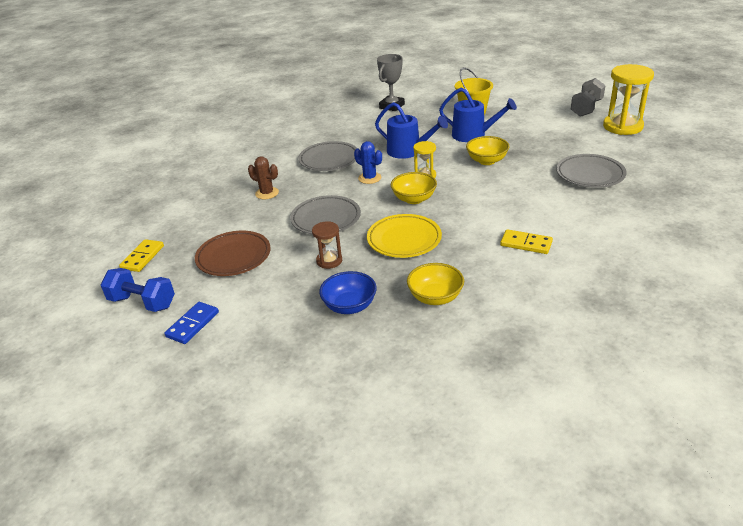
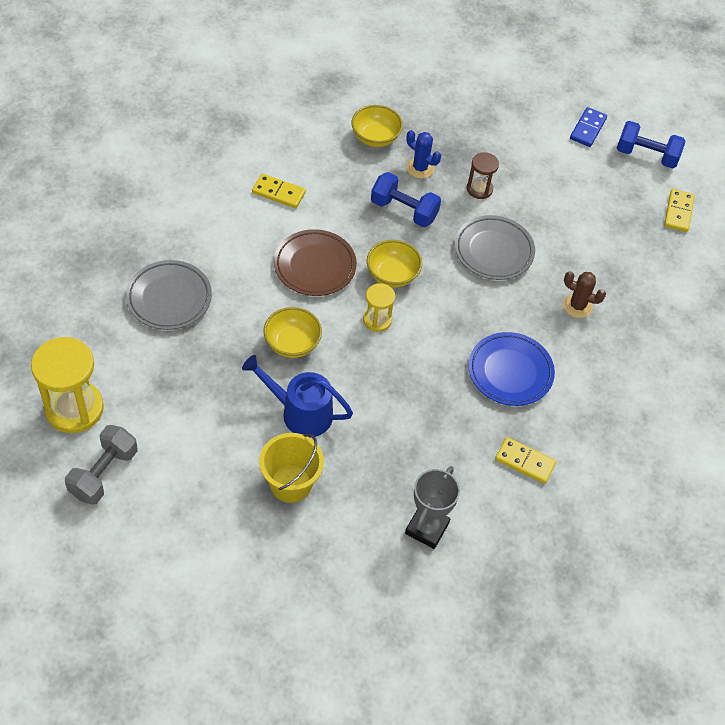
camera: 170 degrees right, 20 degrees up
(234, 257) = (580, 203): brown plate -> brown plate (315, 266)
(329, 129) = (525, 461): none -> yellow domino
(329, 160) = (510, 372): grey plate -> blue plate
(349, 306) = (452, 135): blue bowl -> none
(369, 178) = (449, 323): blue cactus -> blue cactus (420, 168)
(404, 240) = (404, 210): yellow plate -> blue dumbbell
(408, 151) = (398, 380): blue watering can -> none

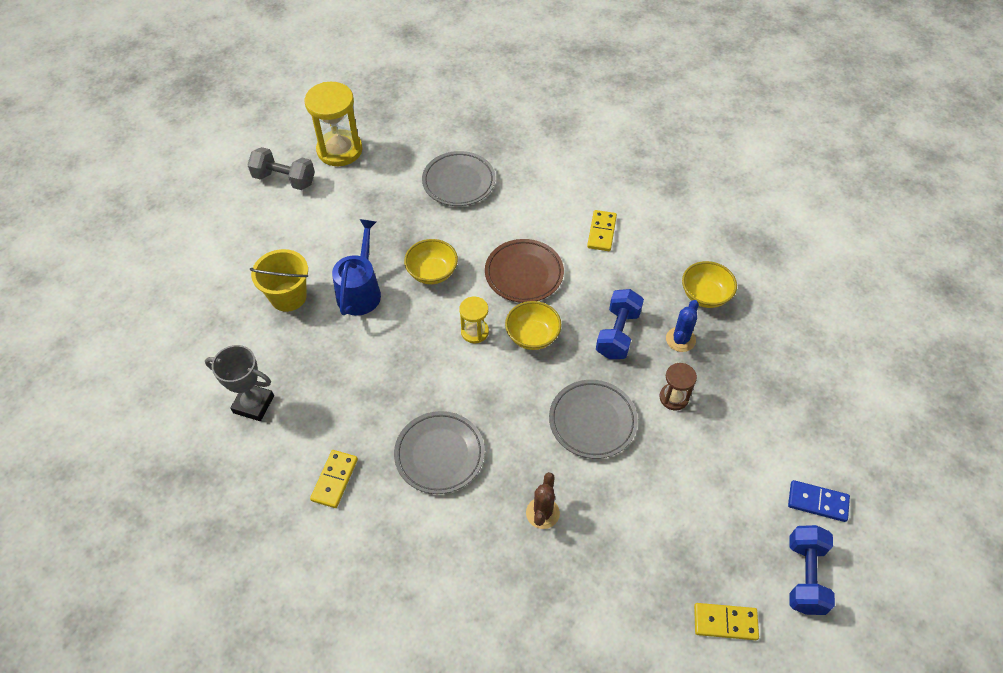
camera: 85 degrees right, 0 degrees up
(510, 372) = (439, 454): blue plate -> grey plate

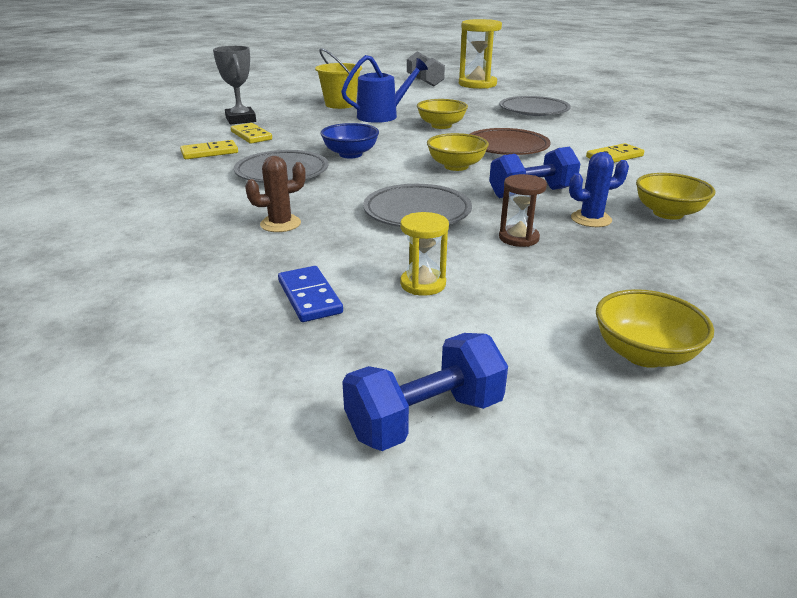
camera: 50 degrees right, 25 degrees down
(441, 382) = (350, 154): none -> blue bowl
(474, 332) = (418, 150): yellow hourglass -> yellow hourglass (423, 284)
(725, 622) = (267, 374): yellow domino -> yellow domino (251, 136)
(817, 502) = (560, 382): blue domino -> blue domino (309, 297)
(821, 450) = (643, 354): none -> yellow bowl

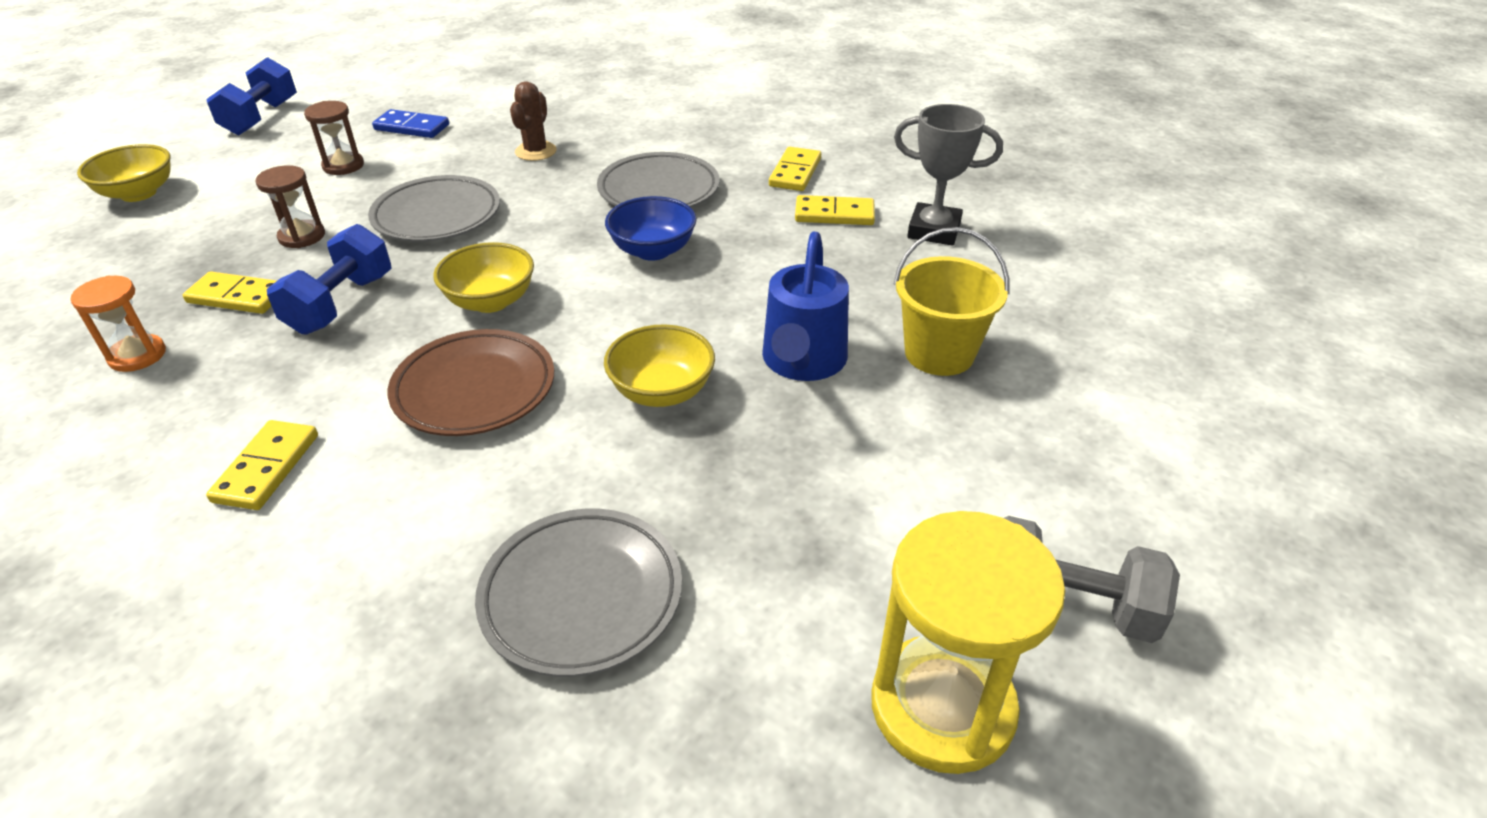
camera: 130 degrees right, 10 degrees up
(423, 284) = (343, 166): yellow hourglass -> brown hourglass
(591, 219) = (237, 297): blue cactus -> yellow domino
(668, 213) = (137, 355): yellow bowl -> orange hourglass

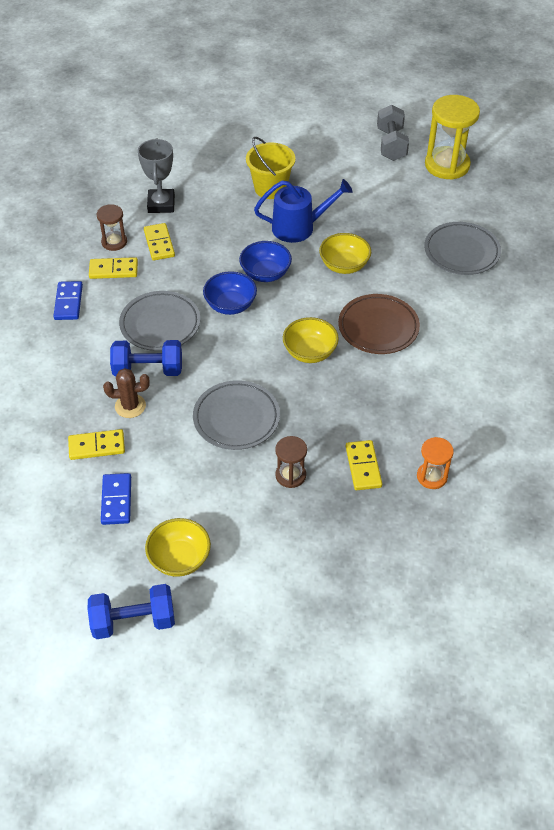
camera: 110 degrees left, 10 degrees up
(138, 193) = (283, 615): yellow bowl -> yellow bowl (179, 559)
(266, 468) = (465, 373): yellow domino -> yellow domino (97, 446)
(341, 304) = (344, 414): blue dumbbell -> blue dumbbell (148, 370)
(343, 166) = (193, 509): brown hourglass -> brown hourglass (114, 242)
(701, 297) = (265, 273): none -> blue bowl
(751, 136) = (68, 302): none -> blue domino

